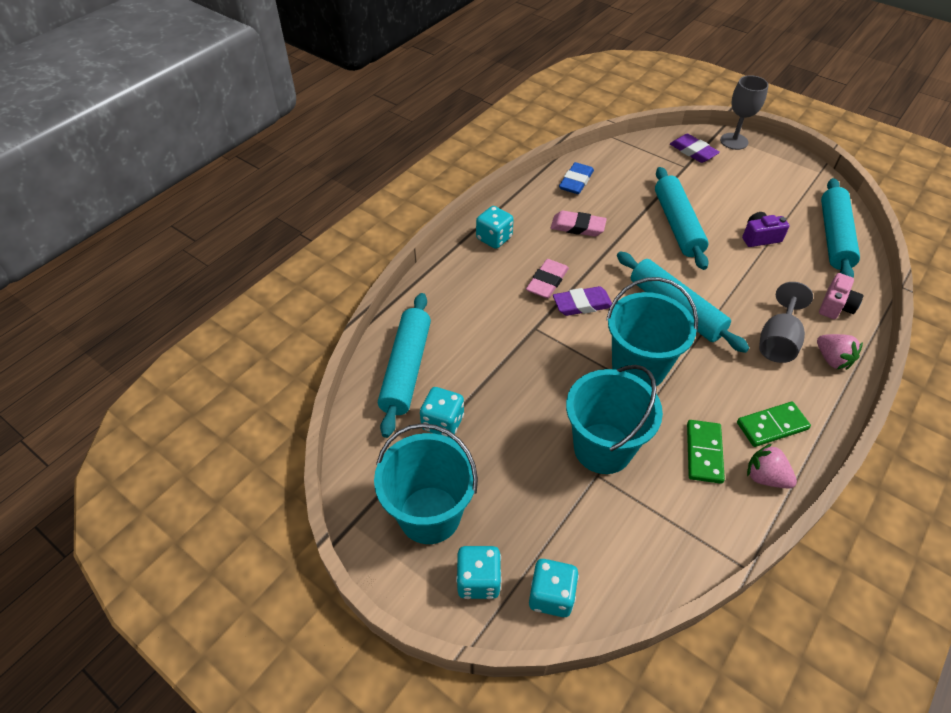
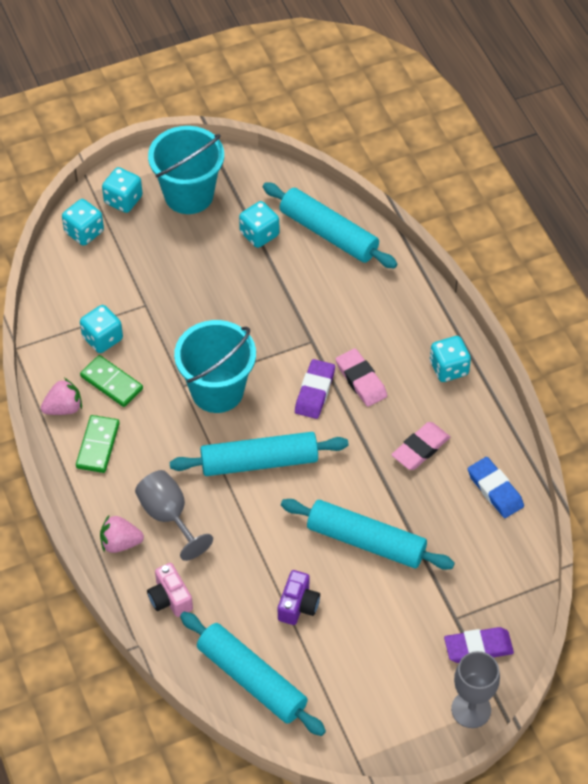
camera: 120 degrees right, 5 degrees up
(602, 448) = (164, 321): turquoise bucket -> none
(665, 490) = (102, 338): none -> turquoise dice

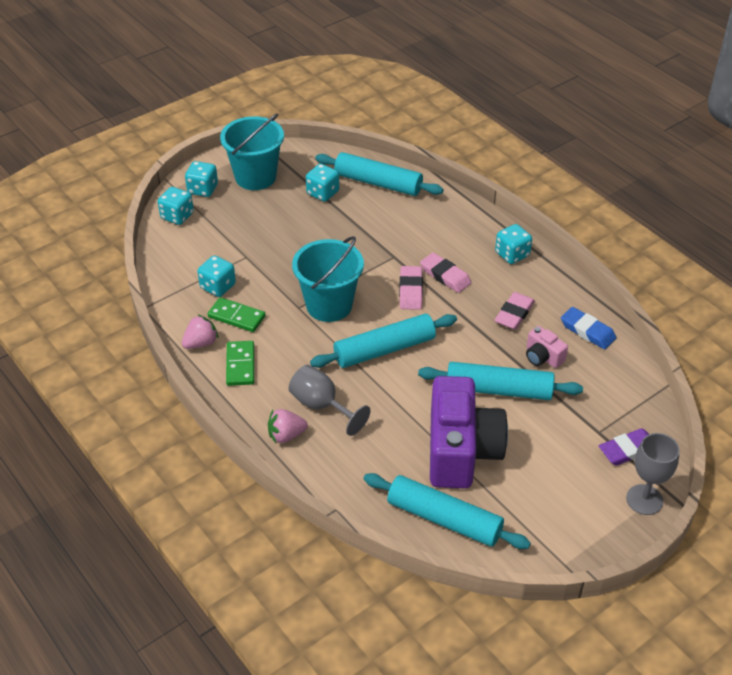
camera: 15 degrees left, 10 degrees down
(170, 598) = (346, 469): pink camera -> pink camera (543, 357)
(298, 605) = (461, 451): purple camera -> purple camera, size x2.30
(314, 391) = (410, 290): purple eraser -> pink eraser

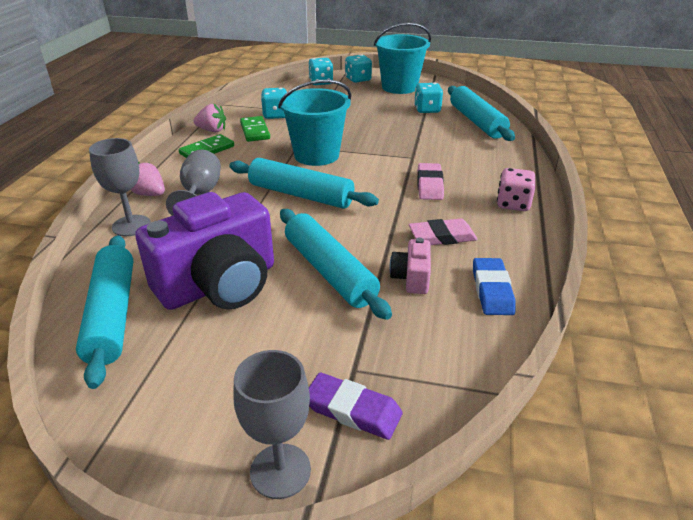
camera: 50 degrees right, 10 degrees down
(329, 466) = (131, 226): none -> grey goblet
(410, 290) = (386, 178): pink eraser -> none
(512, 254) = (513, 204): turquoise dice -> pink dice

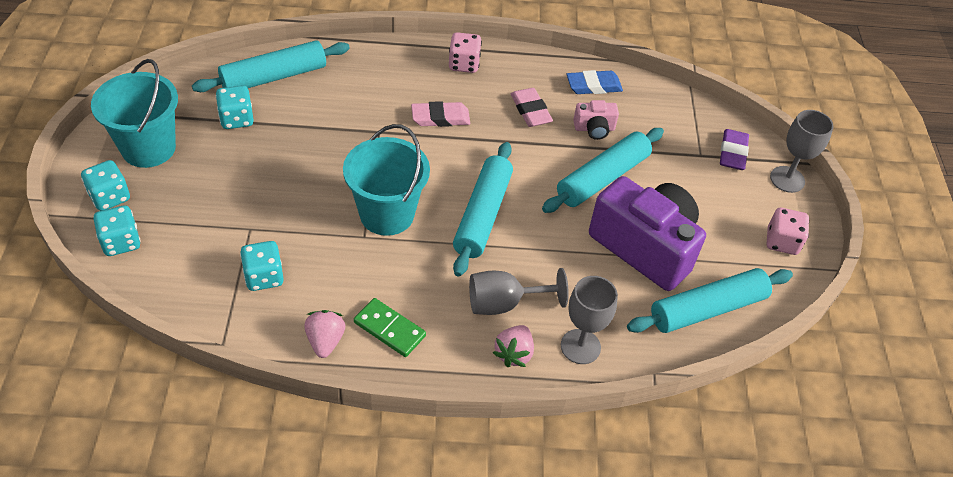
camera: 105 degrees left, 15 degrees up
(164, 419) = (782, 242): none -> pink dice
(255, 131) = (322, 289): green domino -> none

